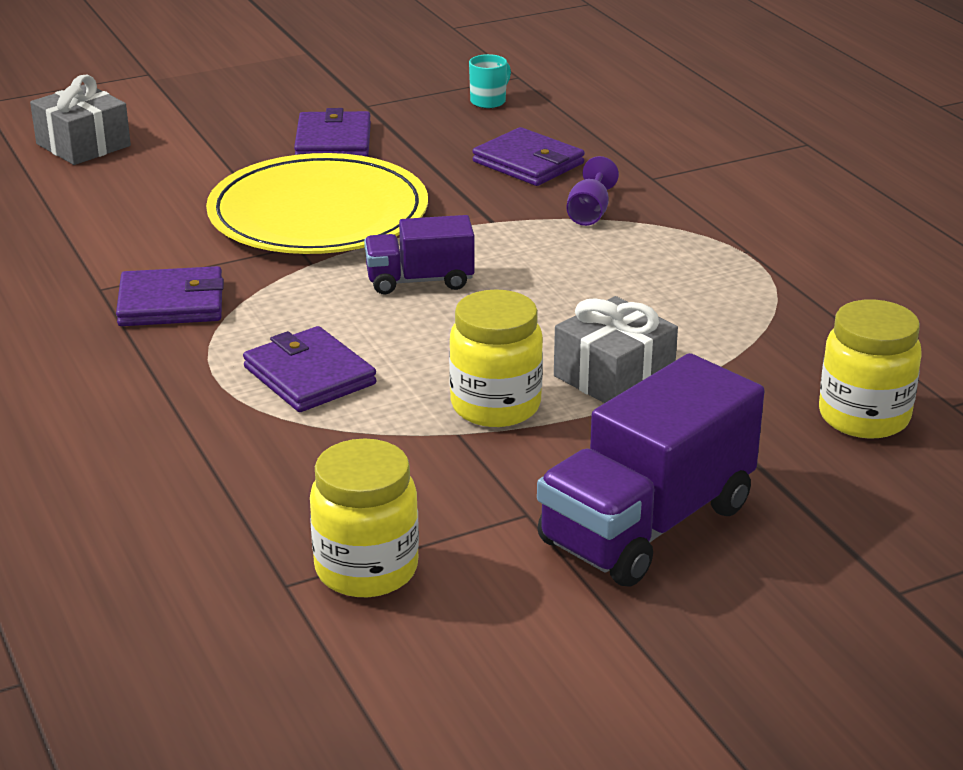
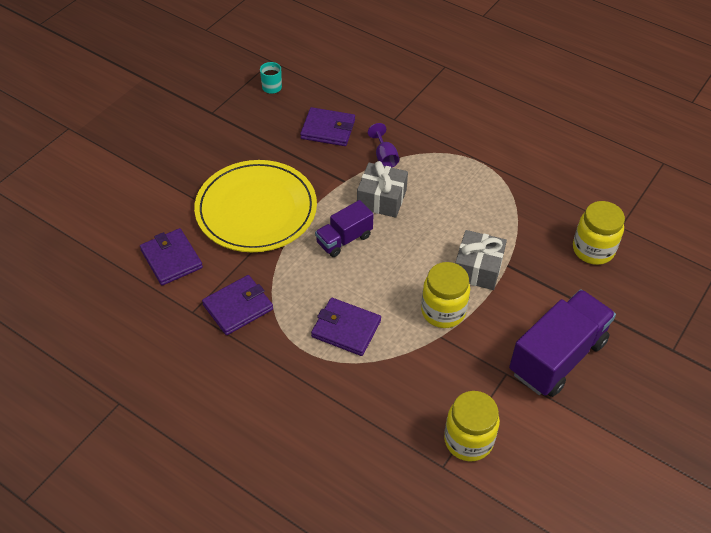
camera: 30 degrees left, 20 degrees up
(83, 145) = (84, 203): grey gift -> grey gift (381, 199)
(333, 141) = (218, 149): purple wallet -> purple wallet (171, 259)
(647, 525) = (557, 357): purple truck -> purple truck turned 150 degrees counterclockwise

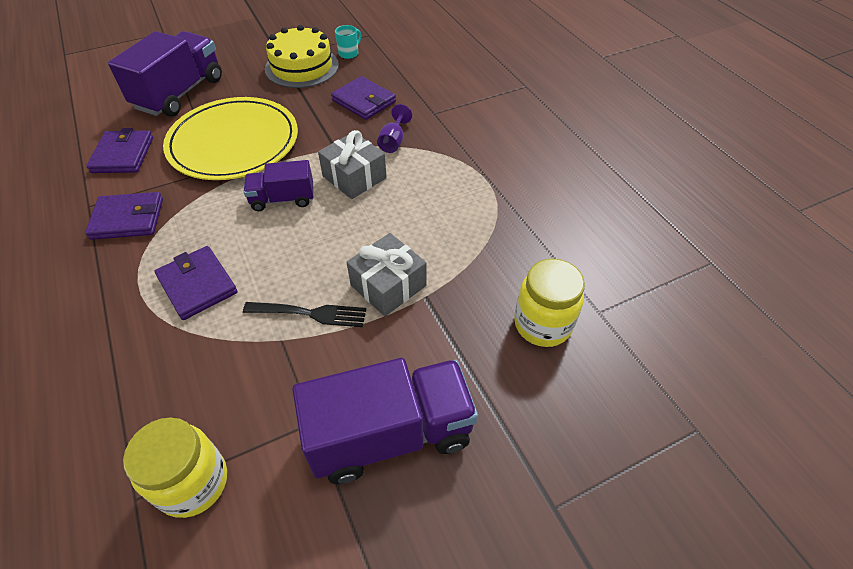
camera: 30 degrees right, 0 degrees up
(158, 184) = (180, 93): none -> purple truck
(243, 116) = (302, 67): none -> yellow cake
(443, 311) = (309, 314): yellow jar -> black fork

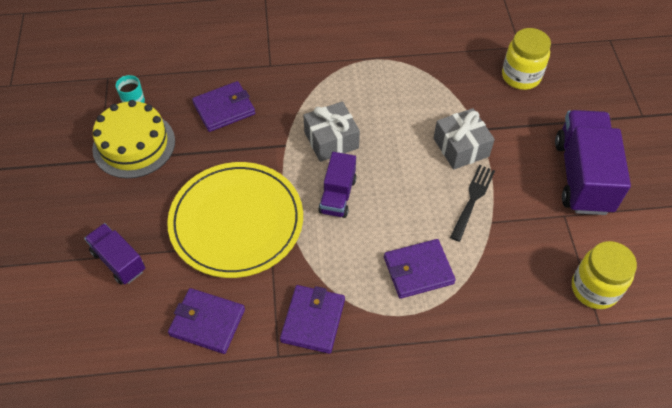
camera: 70 degrees left, 5 degrees up
(180, 93) = (119, 261): purple truck -> purple truck, size x0.56
(393, 142) = (296, 103): purple goblet -> none

